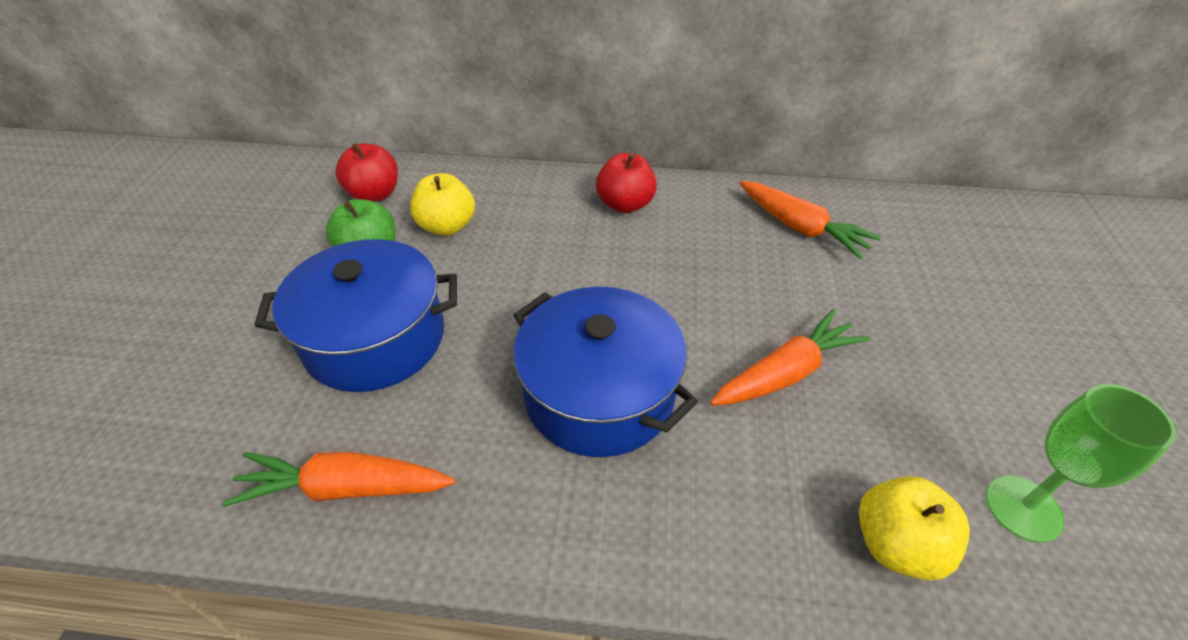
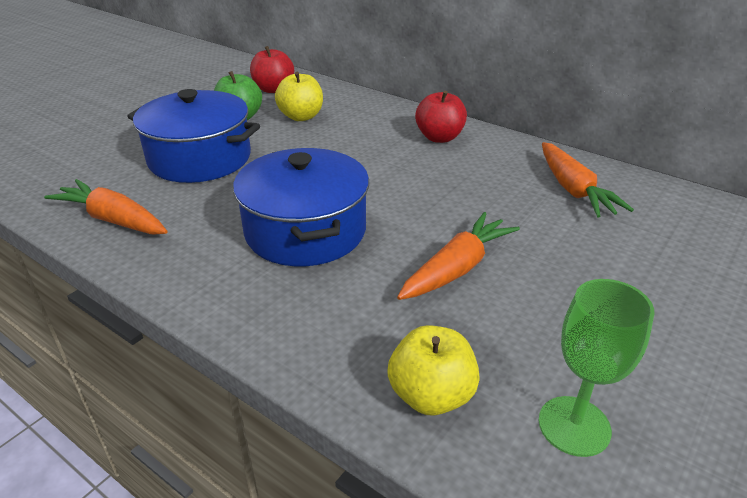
camera: 30 degrees right, 10 degrees down
(786, 373) = (457, 268): orange carrot -> orange carrot turned 45 degrees counterclockwise

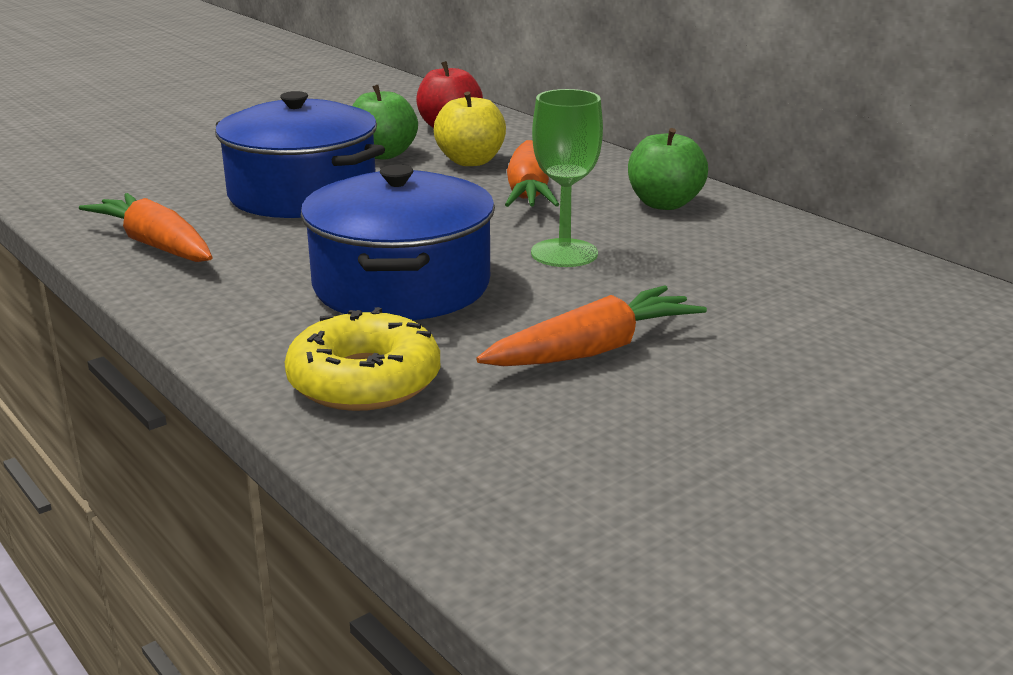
camera: 15 degrees right, 10 degrees down
(320, 323) = (364, 381): none -> yellow donut
(431, 395) = (469, 472): yellow apple -> none
(439, 137) = (664, 204): red apple -> green apple
(573, 190) = (838, 285): orange carrot -> orange carrot (528, 191)
(574, 426) = (652, 533): green goblet -> green goblet (564, 253)

